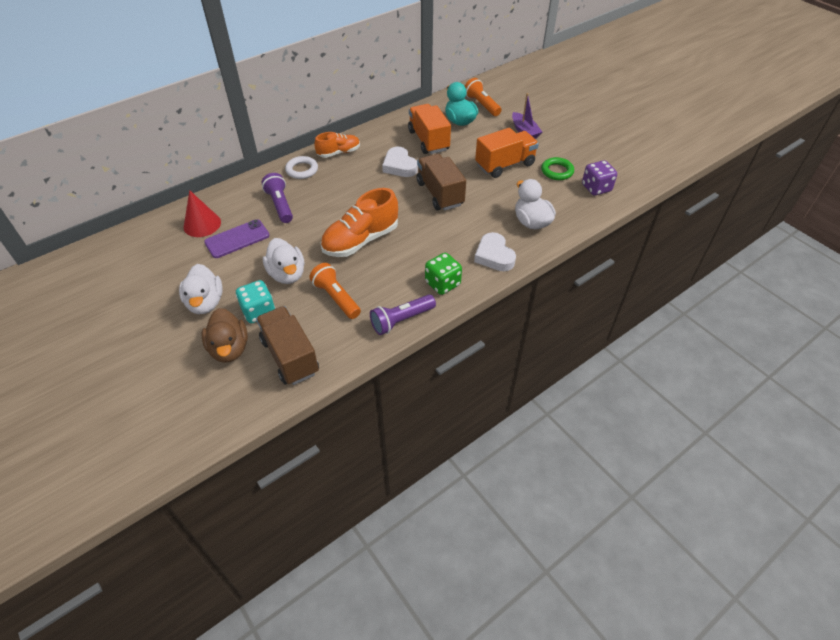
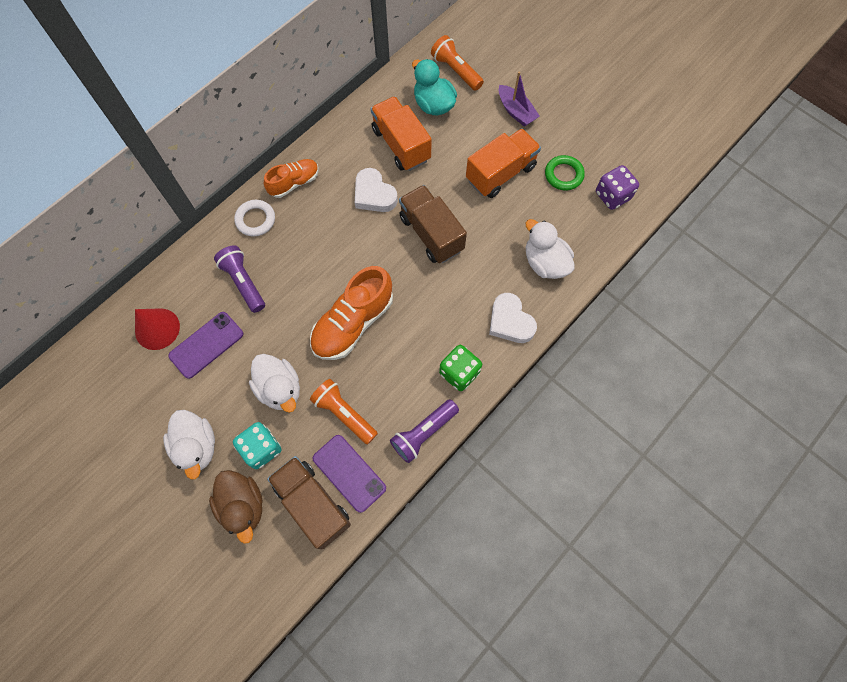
camera: 10 degrees left, 20 degrees up
(328, 339) = (349, 473): none -> purple phone

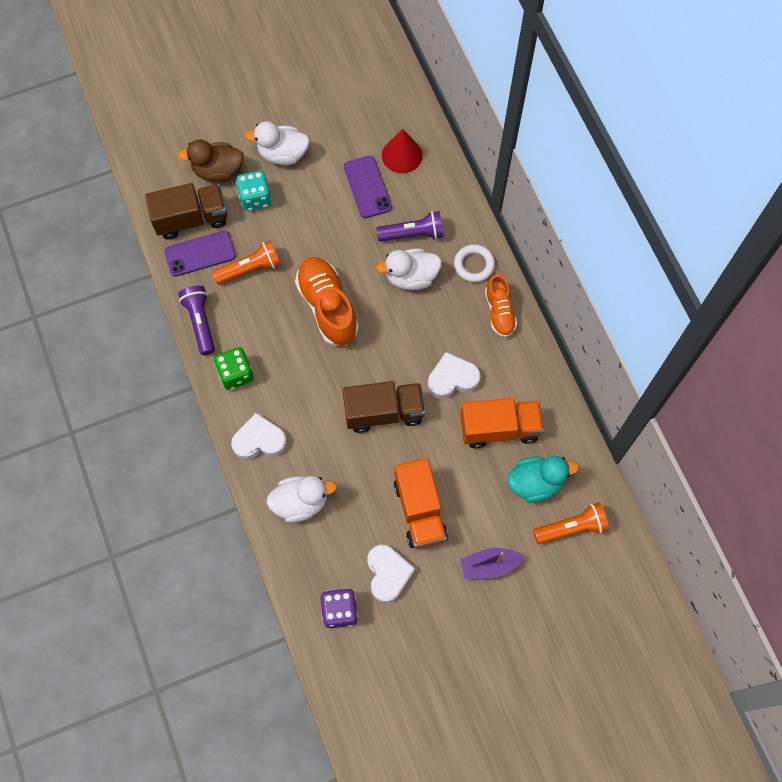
camera: 115 degrees right, 0 degrees up
(280, 389) = (298, 228): white duck -> white duck (411, 277)
(563, 175) = (388, 574): green ring -> white heart

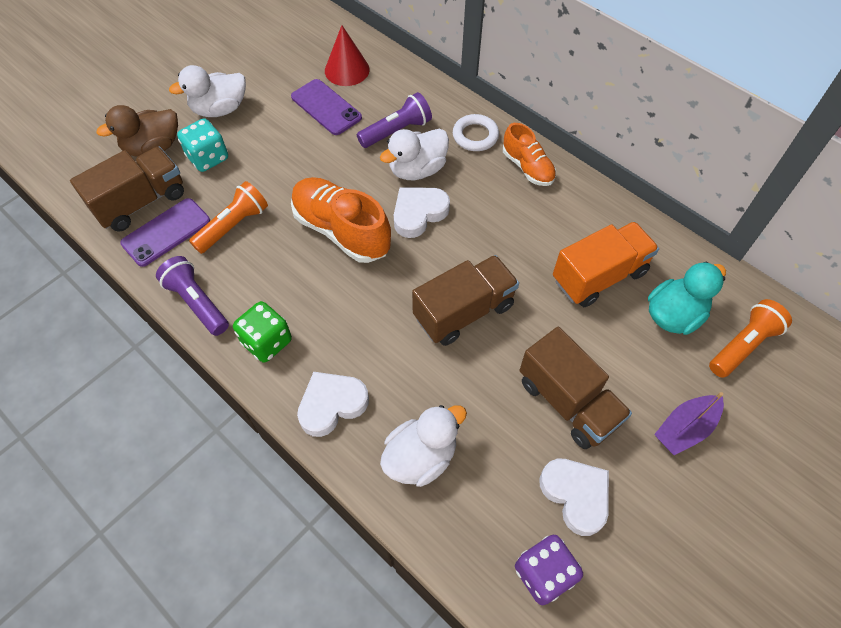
camera: 25 degrees left, 10 degrees down
(420, 510) = (568, 401): orange truck -> brown truck
(452, 378) = (518, 247): white heart -> white heart (418, 213)

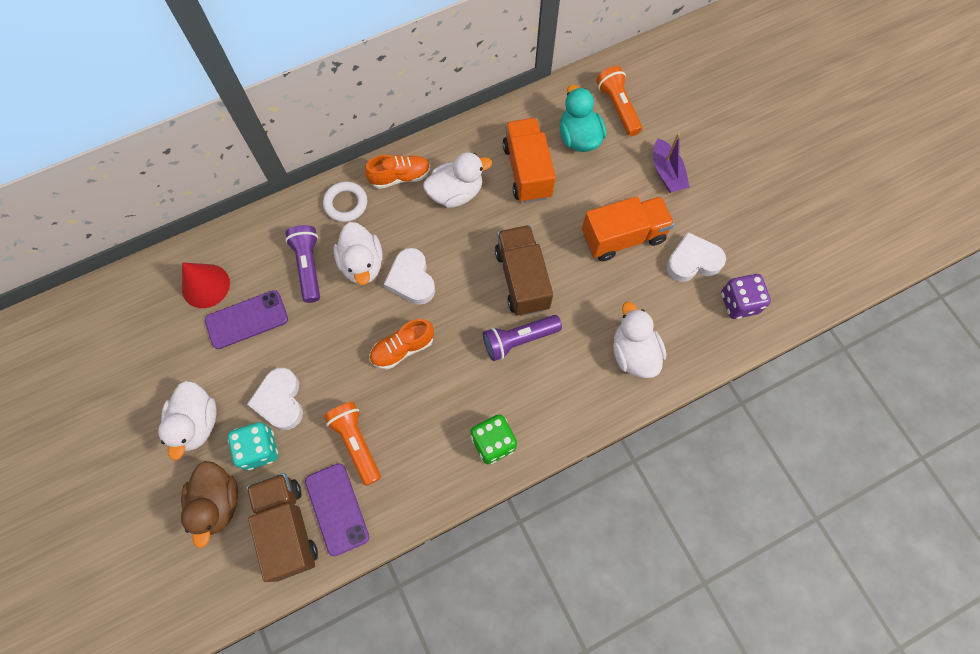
camera: 70 degrees left, 10 degrees up
(197, 302) = (430, 495): purple flashlight -> purple flashlight (519, 340)
(332, 405) = (570, 405): white heart -> white heart (280, 401)
(341, 230) = (402, 349): orange shoe -> orange shoe, size x0.60
(535, 219) = (456, 193): none -> white duck
(568, 401) = (623, 237): brown truck -> orange truck

